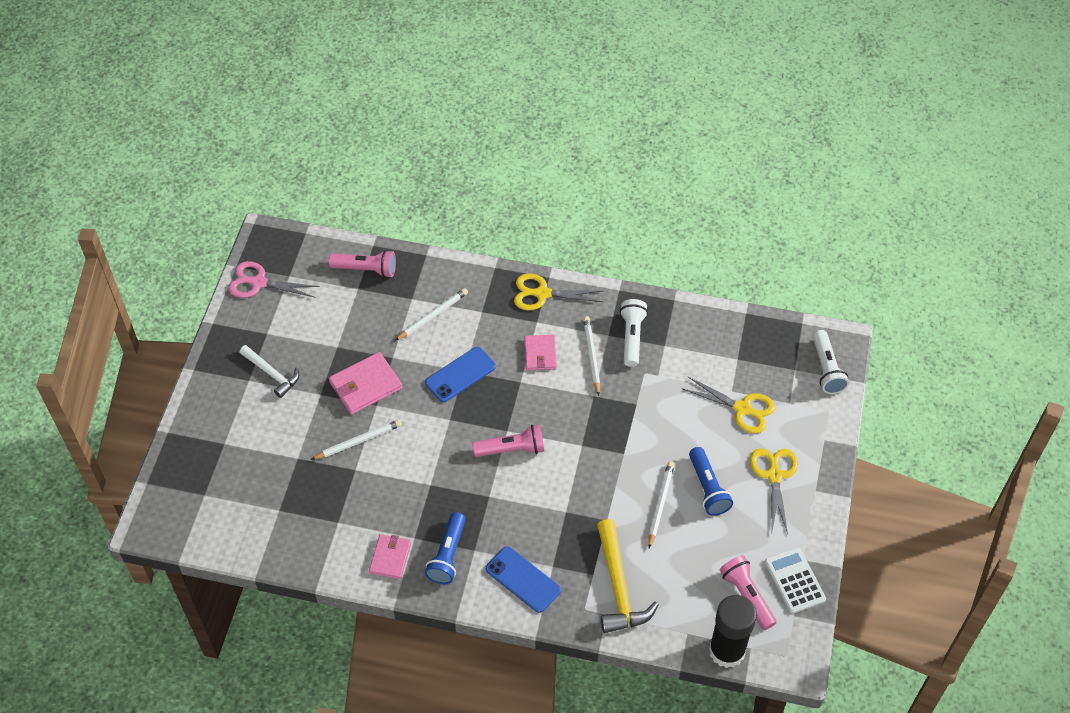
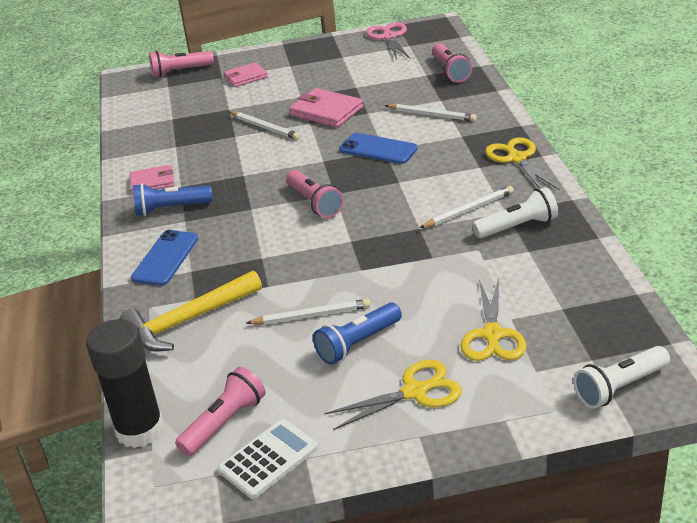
camera: 70 degrees right, 20 degrees down
(180, 475) = (180, 72): none -> pink flashlight
(272, 374) = (304, 71): white hammer -> none
(540, 354) = (442, 181): pink wallet -> pink wallet (245, 77)

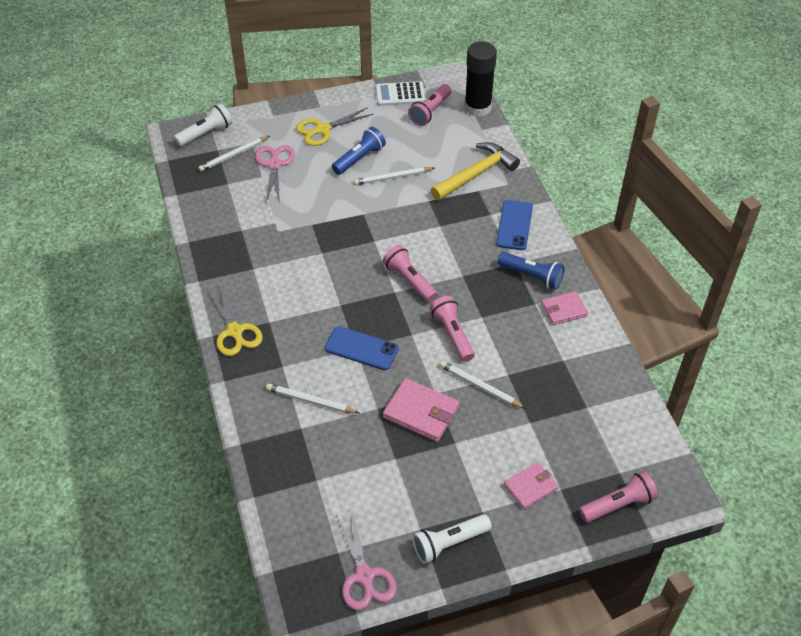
camera: 170 degrees right, 15 degrees up
(171, 209) = (532, 276): blue flashlight -> blue flashlight turned 45 degrees clockwise
(268, 459) = (400, 94): white calculator -> white calculator turned 45 degrees clockwise
(450, 71) = (288, 486): pink flashlight -> pink flashlight (452, 334)
(468, 210) = (282, 270): white pencil -> white pencil (233, 155)
(492, 335) = (274, 164): yellow scissors -> pink scissors
(517, 226) = (246, 252): white flashlight -> white flashlight (449, 543)

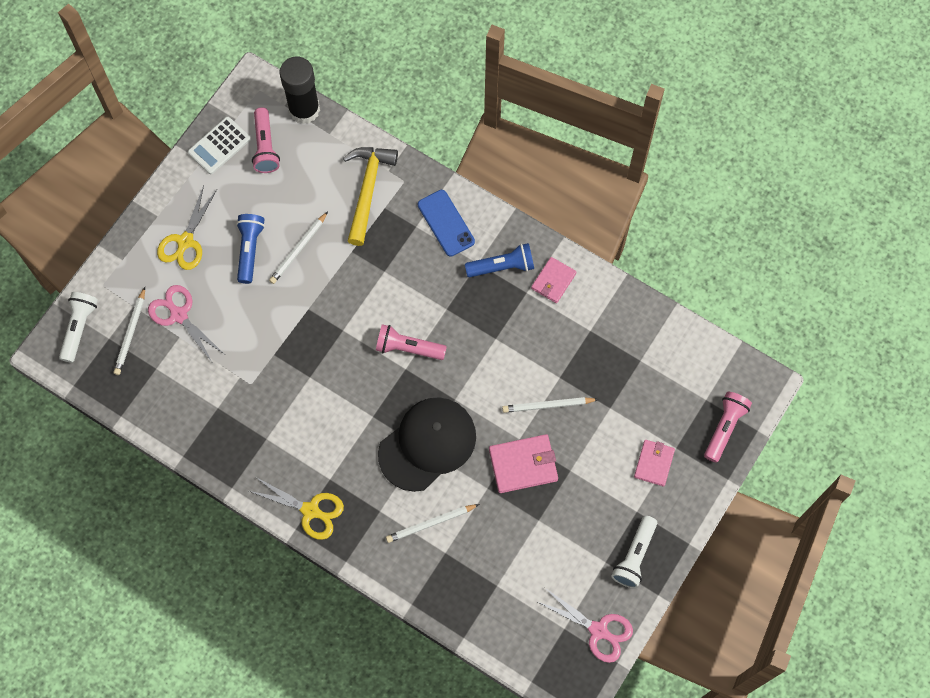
camera: 40 degrees left, 20 degrees up
(361, 348) = (427, 444): blue phone -> black cap
(452, 334) = (487, 374): pink flashlight -> none

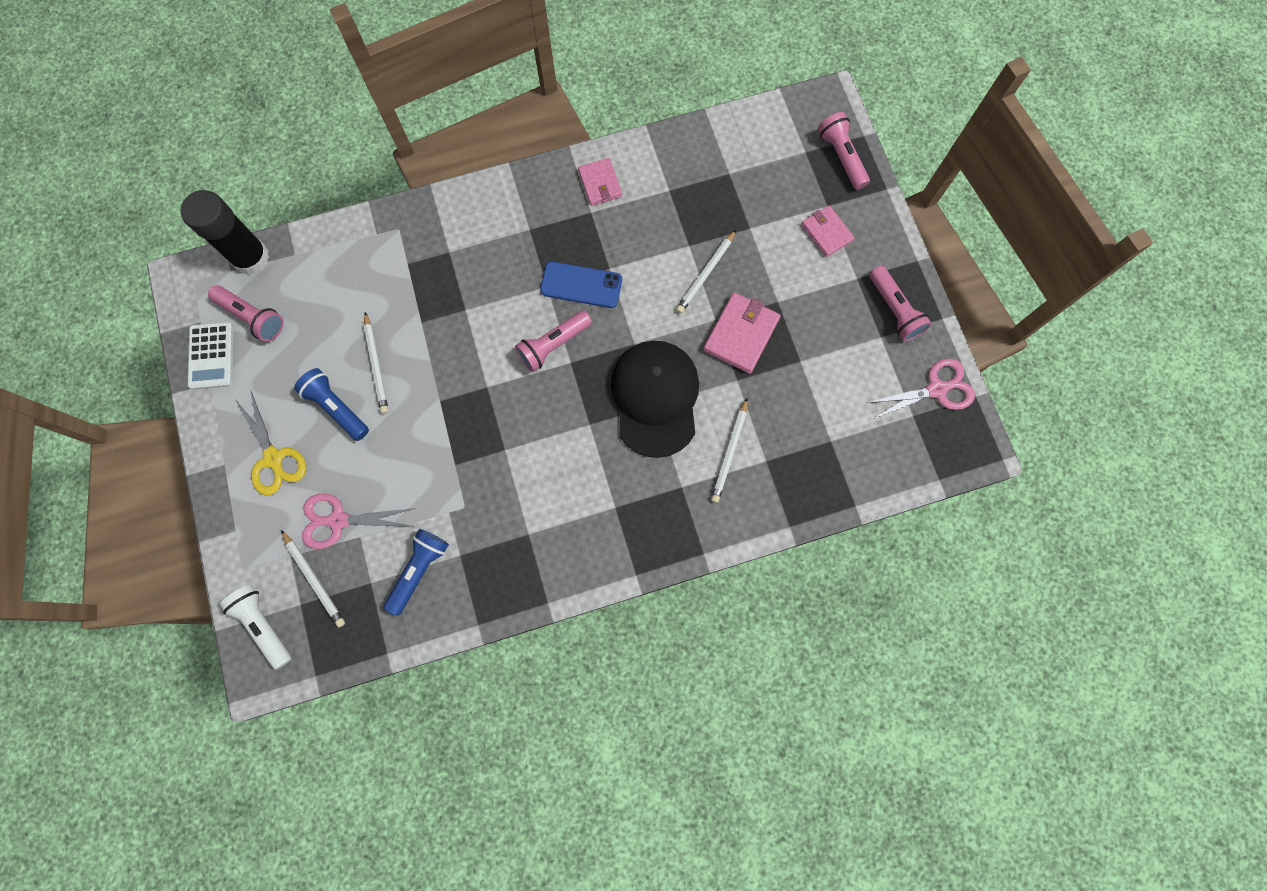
camera: 50 degrees left, 5 degrees up
(311, 511) = (630, 547): yellow scissors -> none
(367, 189) = (377, 264): yellow hammer -> none
(446, 223) = (469, 226): blue phone -> blue phone (581, 285)
(502, 266) = (550, 212): blue flashlight -> blue flashlight (419, 570)
(634, 556) = (894, 310): white flashlight -> pink flashlight

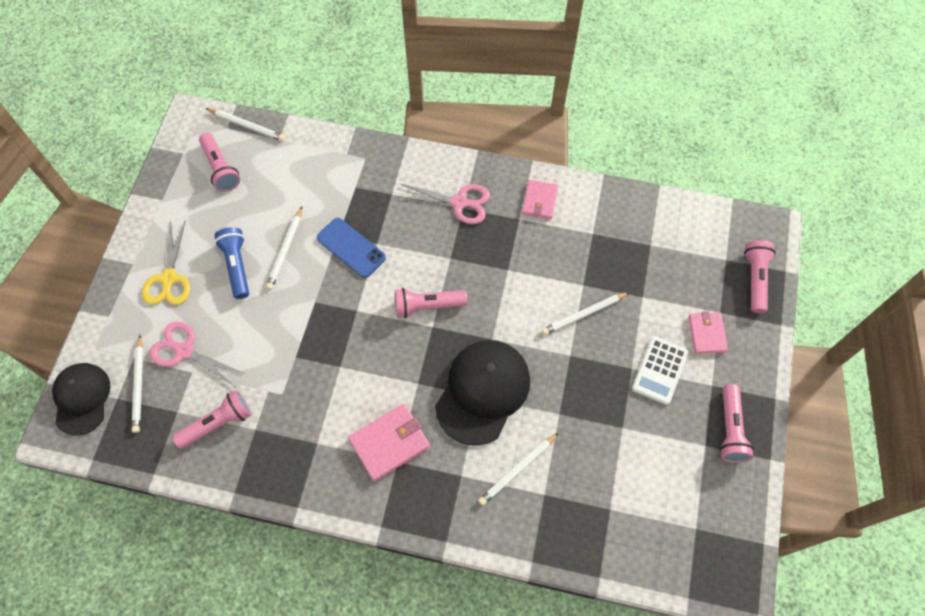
camera: 30 degrees right, 10 degrees down
(211, 356) = (175, 181): white calculator -> white calculator (659, 370)
(251, 257) = (247, 126): black glue stick -> white pencil
(263, 625) = (82, 398): white flashlight -> black cap
(419, 570) = (218, 423): blue flashlight -> pink flashlight
(581, 285) = (477, 271): blue phone -> blue phone (351, 248)
(741, 334) = (584, 378): pink wallet -> pink wallet (389, 443)
(937, 389) = (730, 518): pink scissors -> pink scissors (460, 203)

